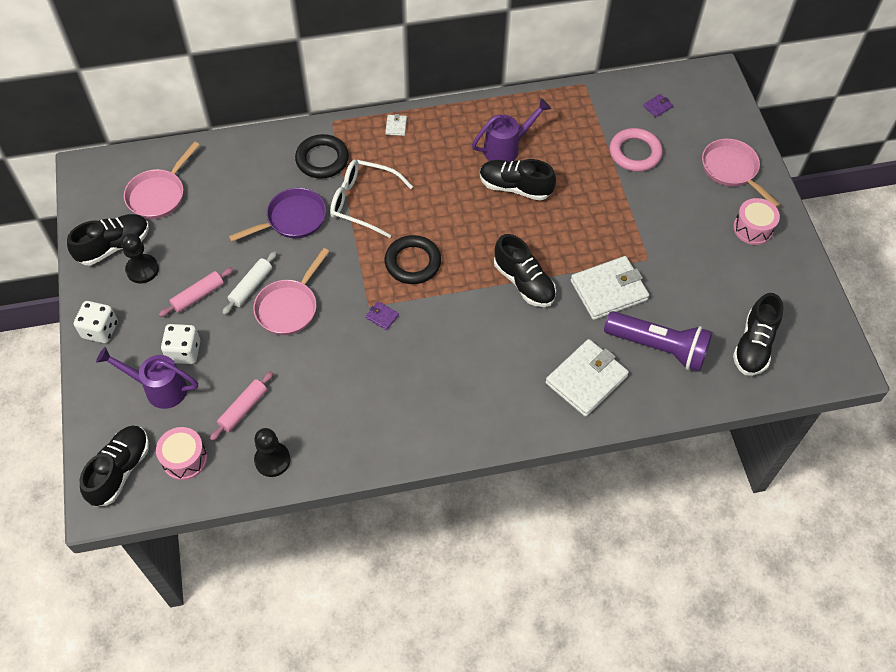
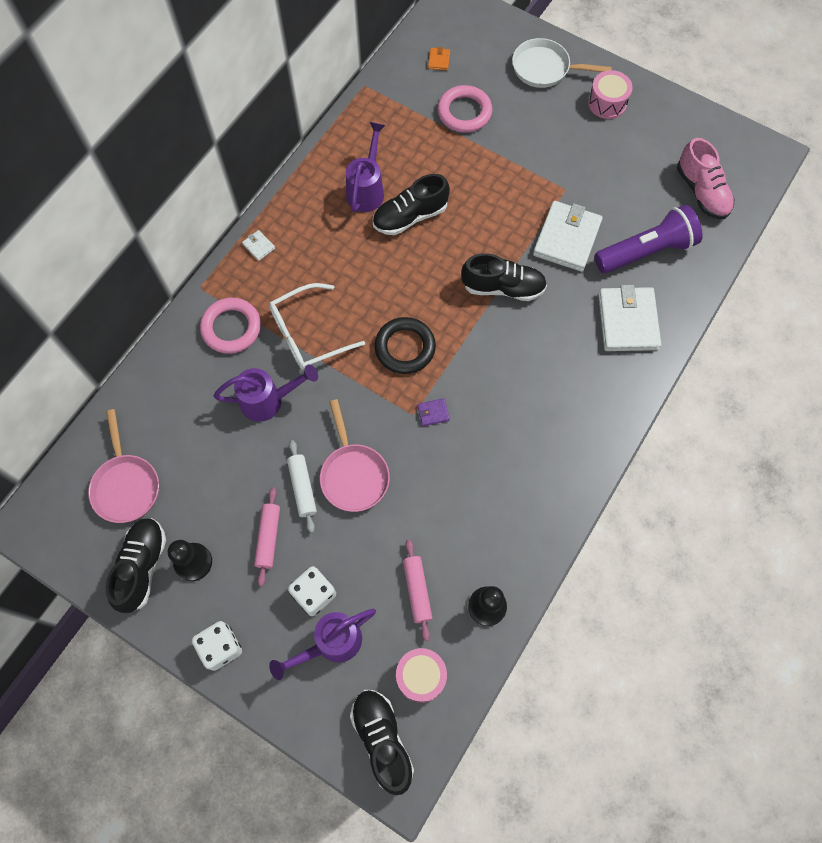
camera: 45 degrees left, 10 degrees up
(292, 219) = (268, 400): purple pan -> purple watering can
(322, 159) = (231, 328): black ring -> pink ring
(657, 107) = (439, 60): purple wallet -> orange wallet
(731, 170) = (544, 69): pink pan -> white pan
(754, 345) = (701, 192): black shoe -> pink shoe

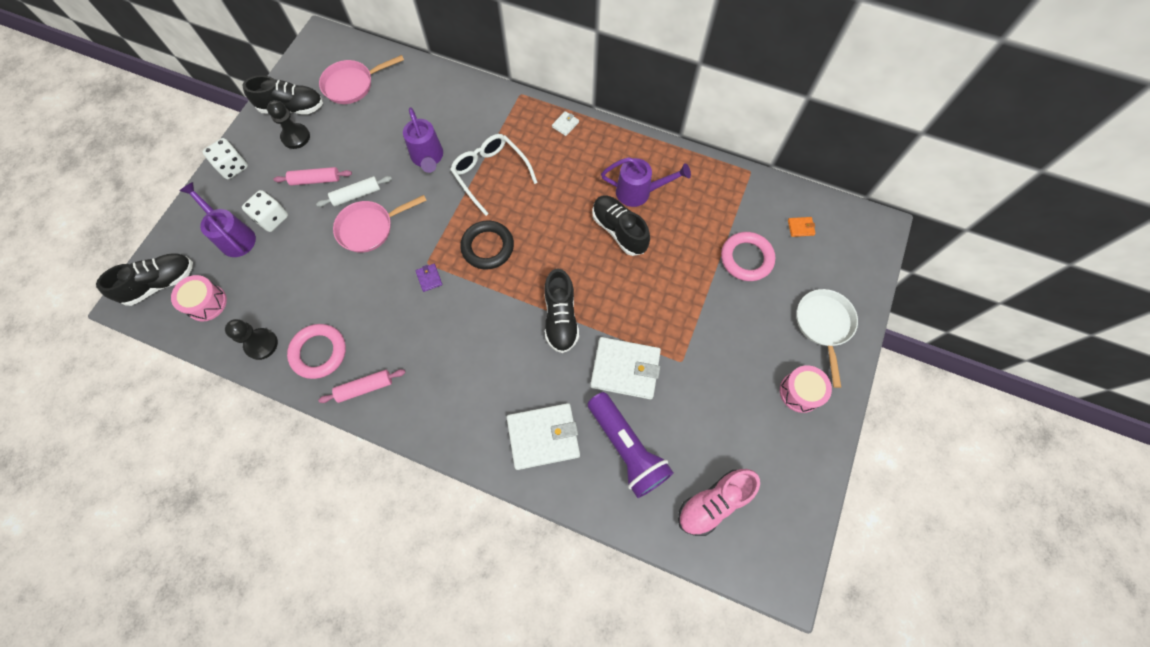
camera: 80 degrees right, 0 degrees up
(231, 328) = (488, 121): pink ring -> pink ring (319, 352)
(417, 590) = (274, 290): pink rolling pin -> pink rolling pin (365, 388)

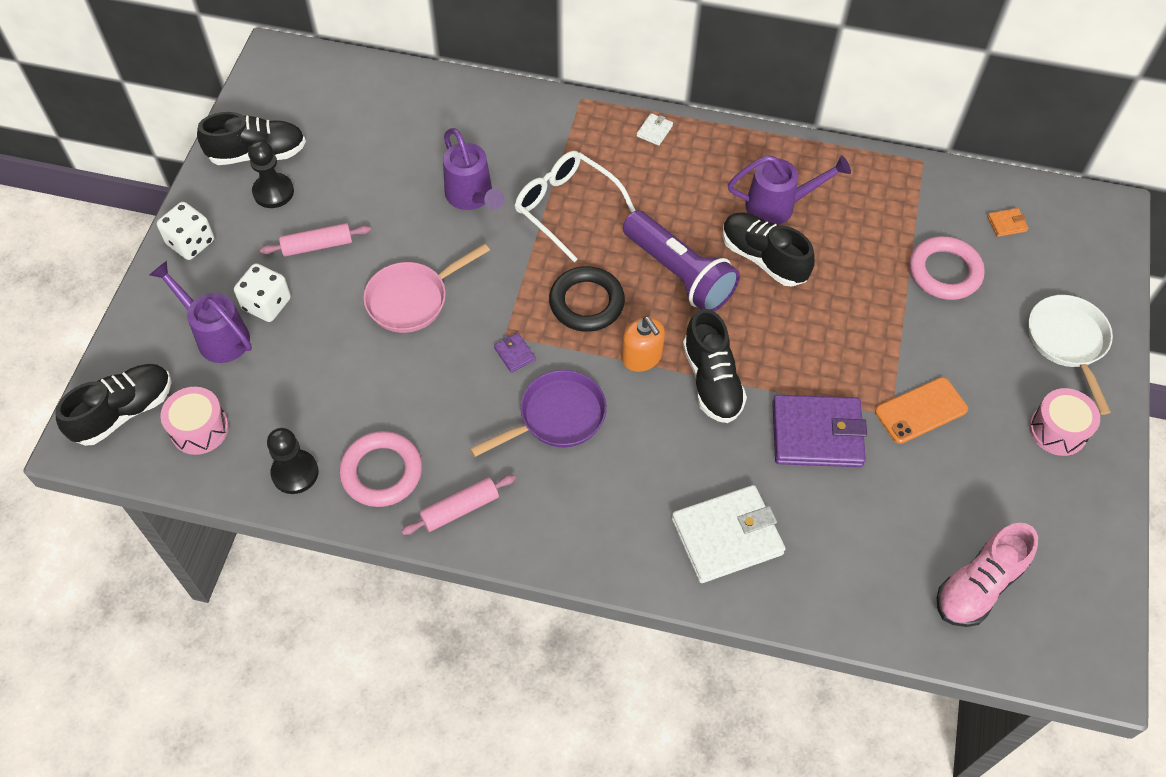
camera: 10 degrees left, 10 degrees down
(352, 85) = (338, 113): pink pan -> none
(356, 195) = (382, 258): white rolling pin -> none
(447, 329) = (557, 417): none -> purple pan
(516, 293) = (642, 357): none -> orange soap dispenser
(625, 369) = (817, 434): white wallet -> purple wallet
(627, 448) = (845, 534): purple flashlight -> purple flashlight (679, 273)
(704, 362) = (921, 410): none -> orange phone

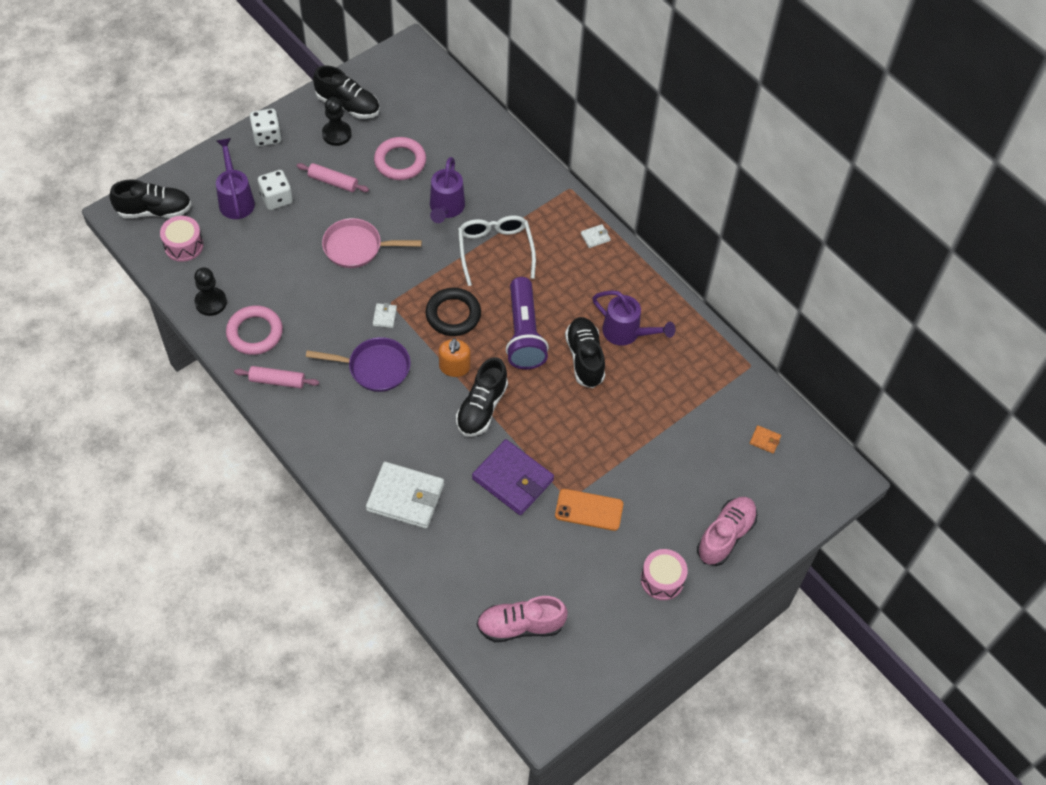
camera: 35 degrees right, 0 degrees up
(514, 354) = (384, 316): purple wallet -> white wallet
(944, 272) = (691, 442): pink ring -> pink ring (400, 161)
(1067, 342) = (725, 536): white pan -> pink shoe

